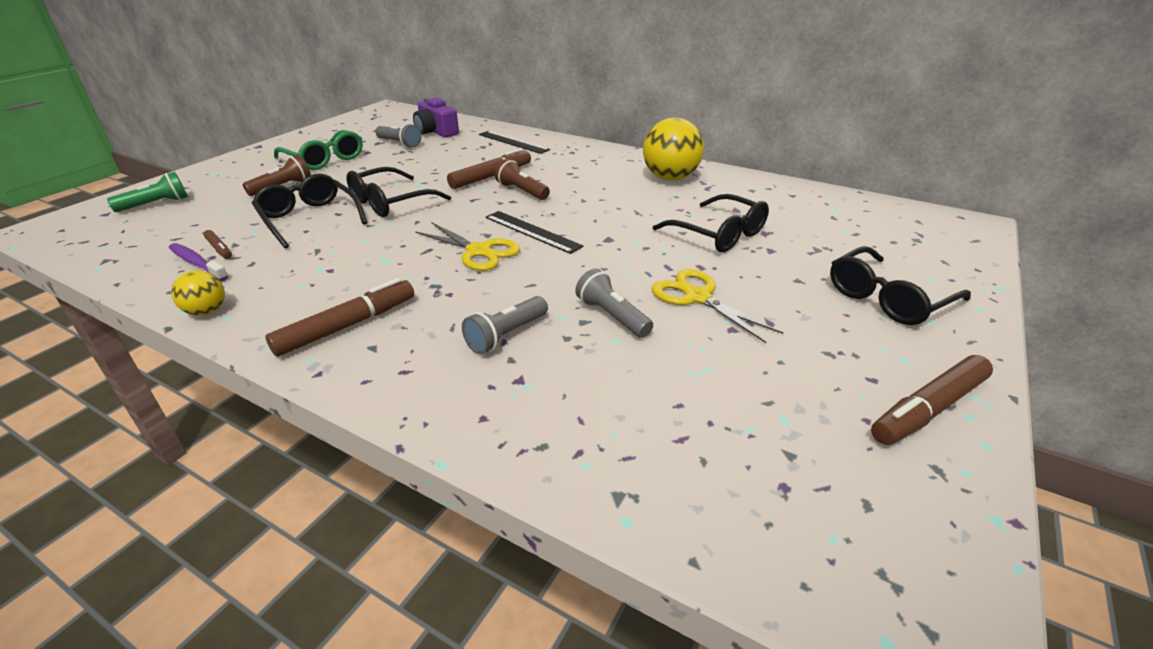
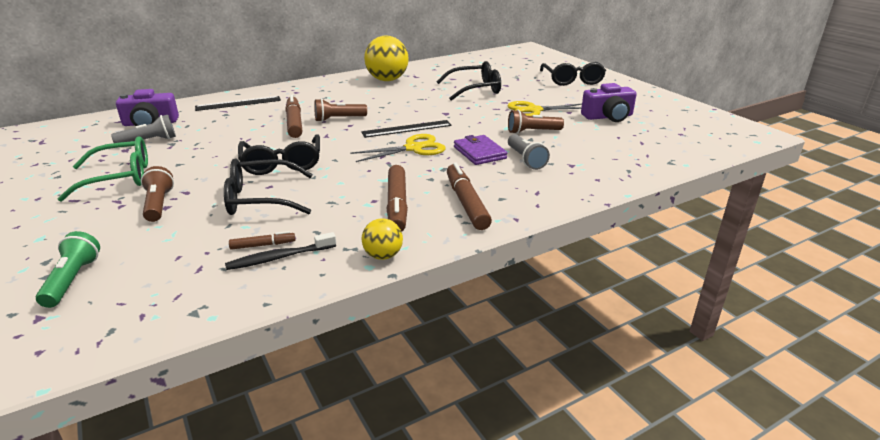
camera: 60 degrees left, 5 degrees down
(197, 263) = (279, 258): purple toothbrush -> black toothbrush
(501, 295) = (479, 153): none -> purple wallet
(612, 316) = (532, 132): grey flashlight -> brown flashlight
(761, 374) = (608, 117): none -> purple camera
(928, 409) = (651, 99): brown marker -> brown marker (397, 205)

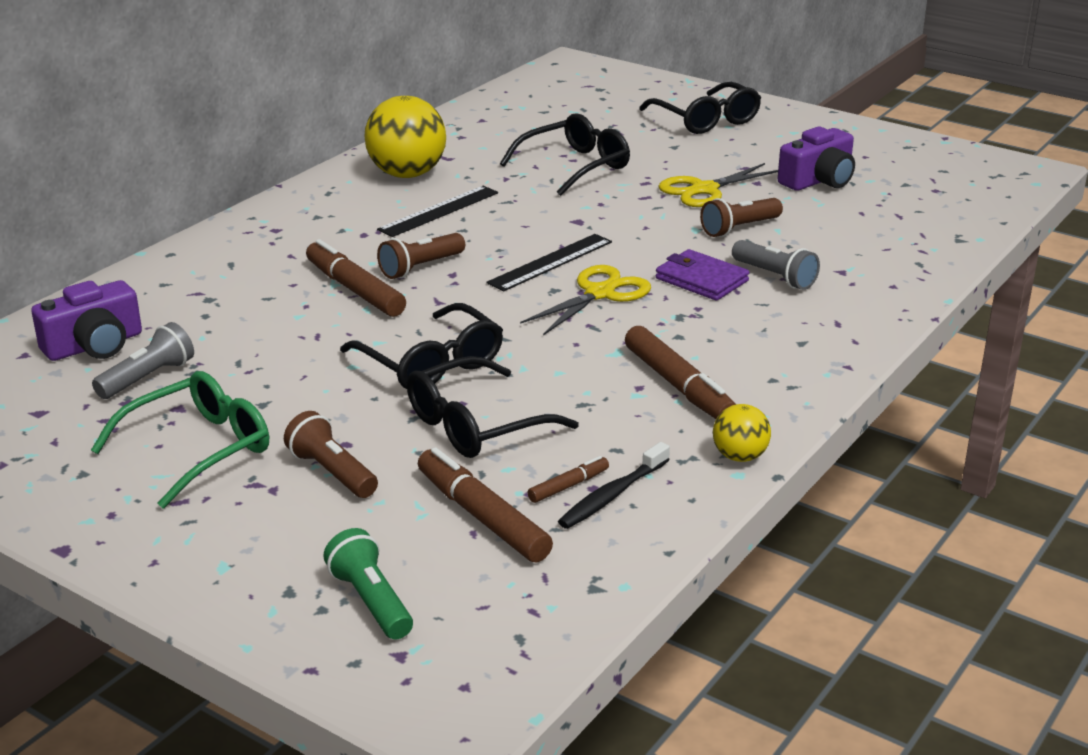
camera: 25 degrees left, 0 degrees up
(238, 103) = (201, 273): black ruler -> black ruler (439, 211)
(466, 203) = (765, 360): brown marker -> brown marker (482, 517)

